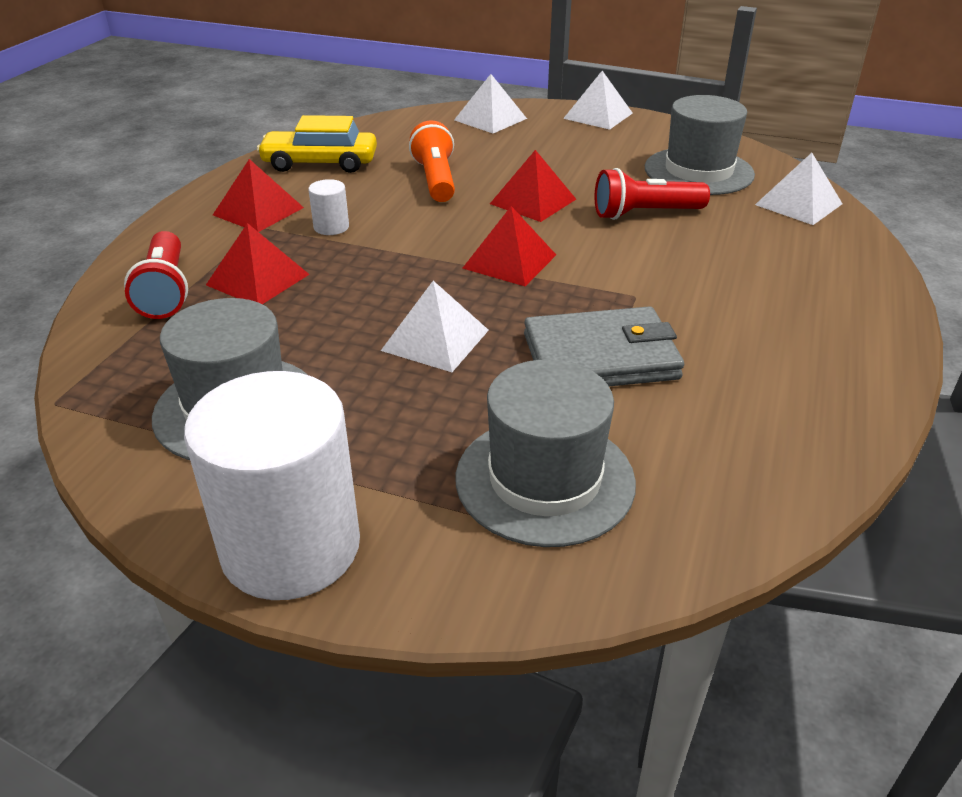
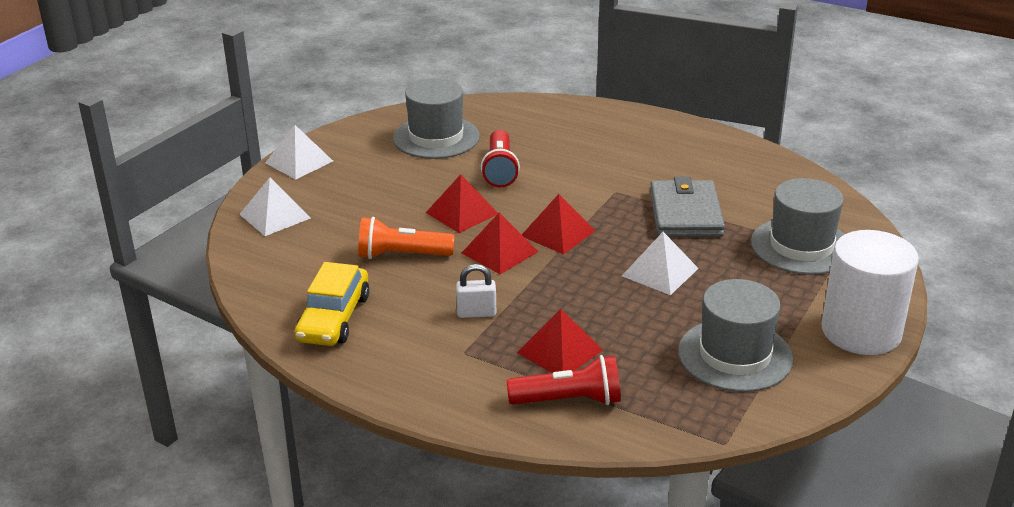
camera: 80 degrees left, 5 degrees down
(258, 211) = (430, 354): red pyramid -> red pyramid (499, 252)
(331, 227) = (476, 313): white cylinder -> white padlock
(798, 204) = (504, 112): white pyramid -> none

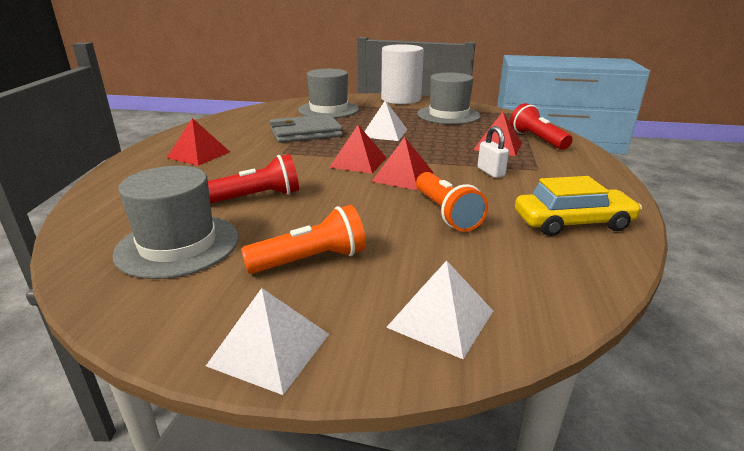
camera: 110 degrees left, 5 degrees down
(376, 183) = (311, 260): none -> orange flashlight
(462, 213) = (351, 200): red pyramid -> red pyramid (198, 154)

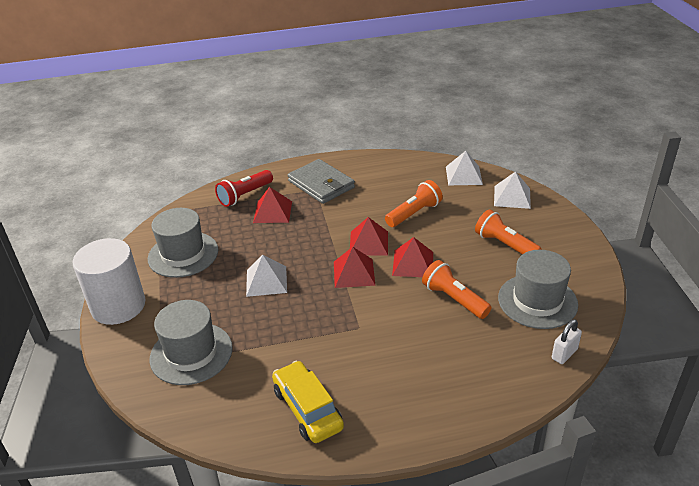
camera: 110 degrees left, 10 degrees up
(198, 154) = (400, 384): red pyramid -> red pyramid (413, 263)
(257, 197) = (454, 299): red flashlight -> orange flashlight
(269, 349) = (571, 232): white pyramid -> white pyramid (463, 175)
(305, 133) = (292, 336): grey wallet -> grey wallet (321, 184)
(490, 172) = (334, 207): white padlock -> white padlock (564, 354)
(572, 222) = (393, 172): yellow car -> yellow car (307, 409)

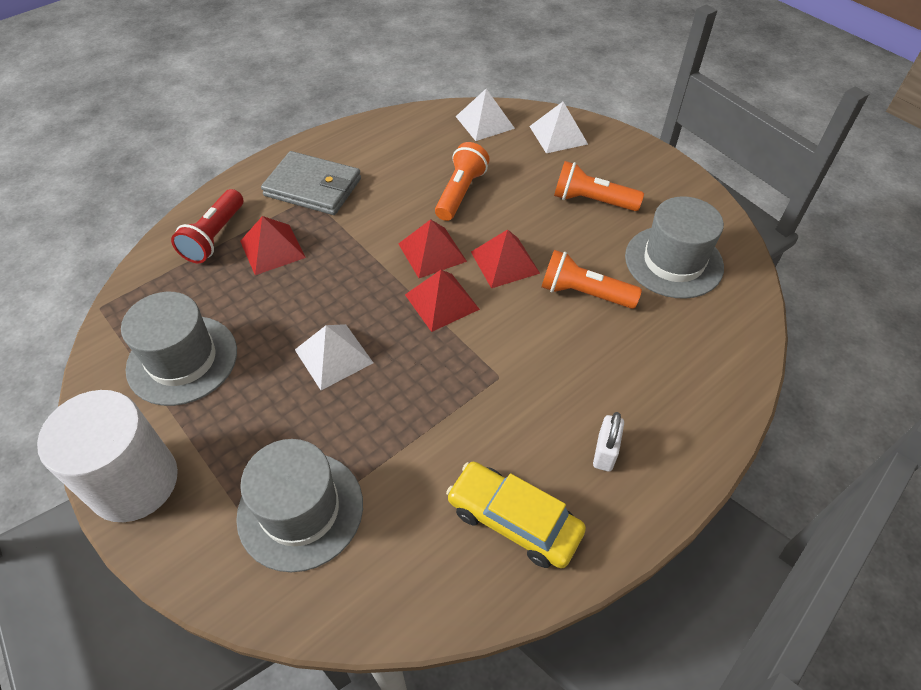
camera: 30 degrees left, 15 degrees up
(564, 354) = (743, 318): white padlock -> white padlock (605, 452)

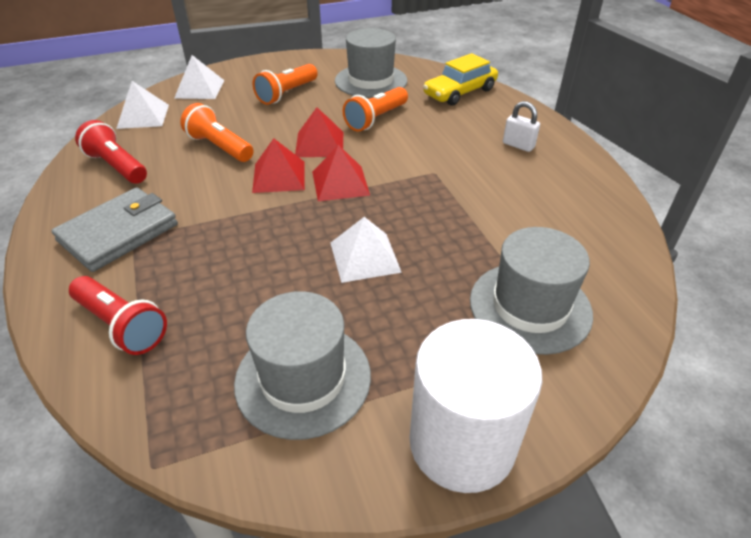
camera: 70 degrees left, 10 degrees down
(272, 249) = (186, 278): red pyramid -> none
(399, 144) = (117, 166): none -> red flashlight
(514, 520) = (563, 194): yellow car -> yellow car (459, 92)

